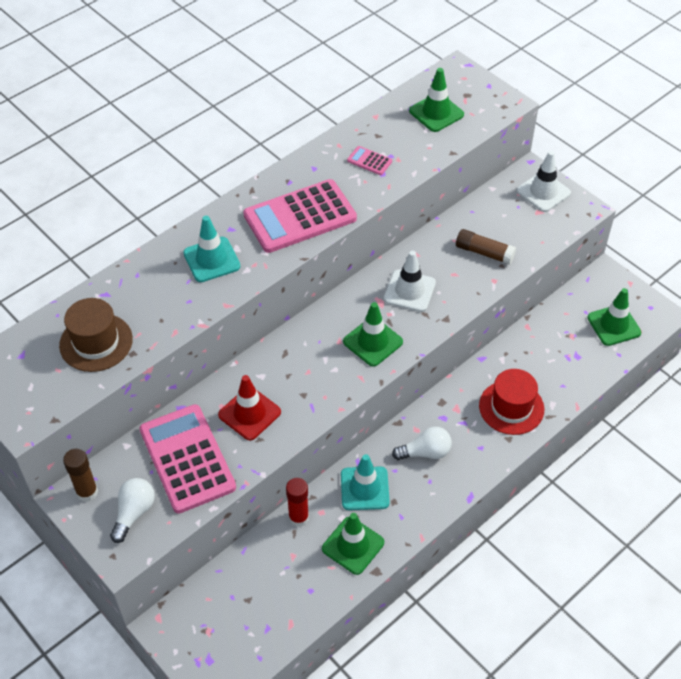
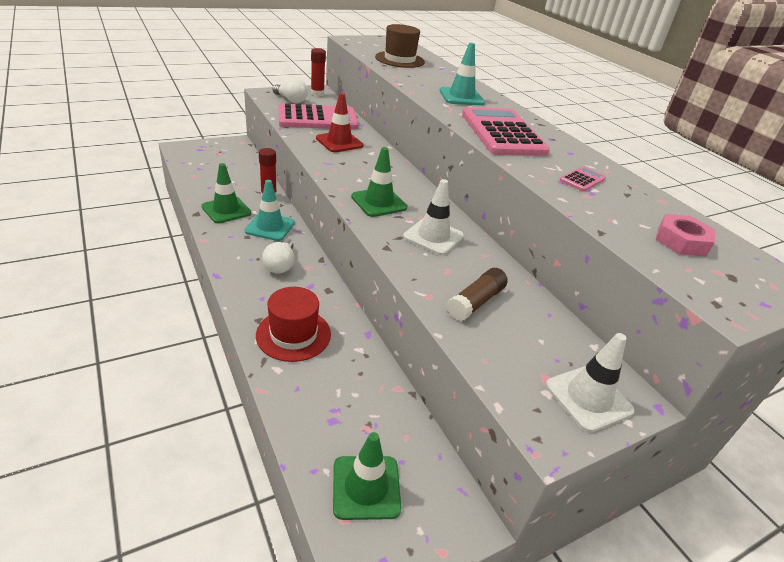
camera: 100 degrees right, 15 degrees down
(87, 492) = (317, 93): brown glue stick -> red glue stick
(436, 113) = (681, 241): green traffic cone -> pink nut

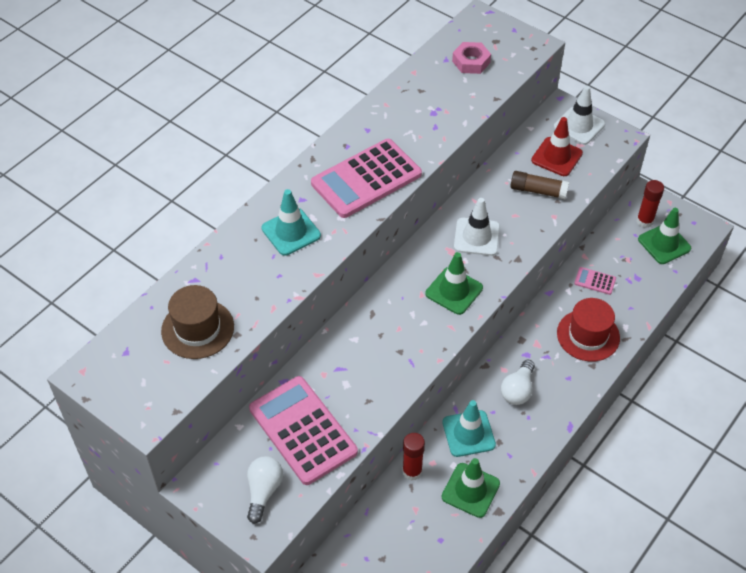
camera: 110 degrees left, 15 degrees up
(280, 265) = (518, 390): white light bulb -> white light bulb turned 135 degrees clockwise
(317, 93) = (212, 478): red glue stick -> red glue stick (644, 221)
(339, 142) = (352, 377): red traffic cone -> red traffic cone (556, 157)
(582, 180) = (419, 116): pink calculator -> pink calculator (595, 281)

